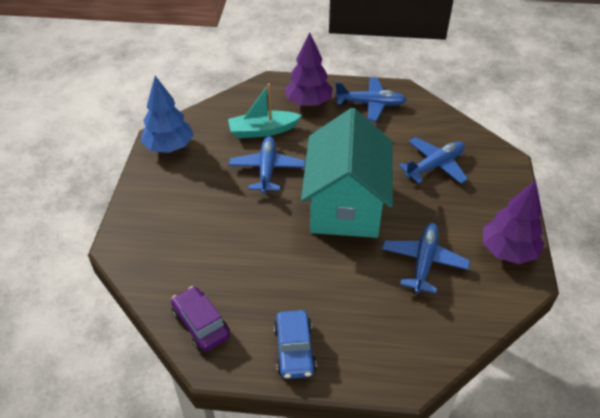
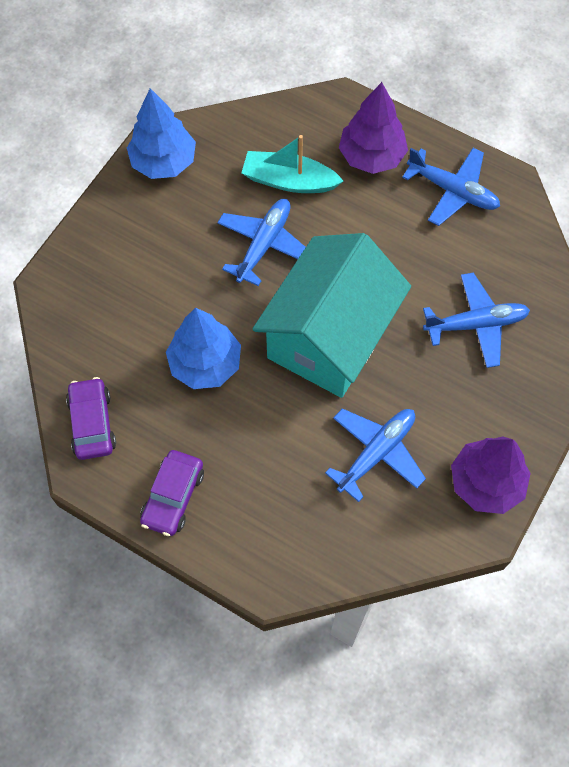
camera: 25 degrees right, 20 degrees up
(267, 253) = (205, 364): none -> blue tree
(294, 350) = (173, 497): blue car -> purple car

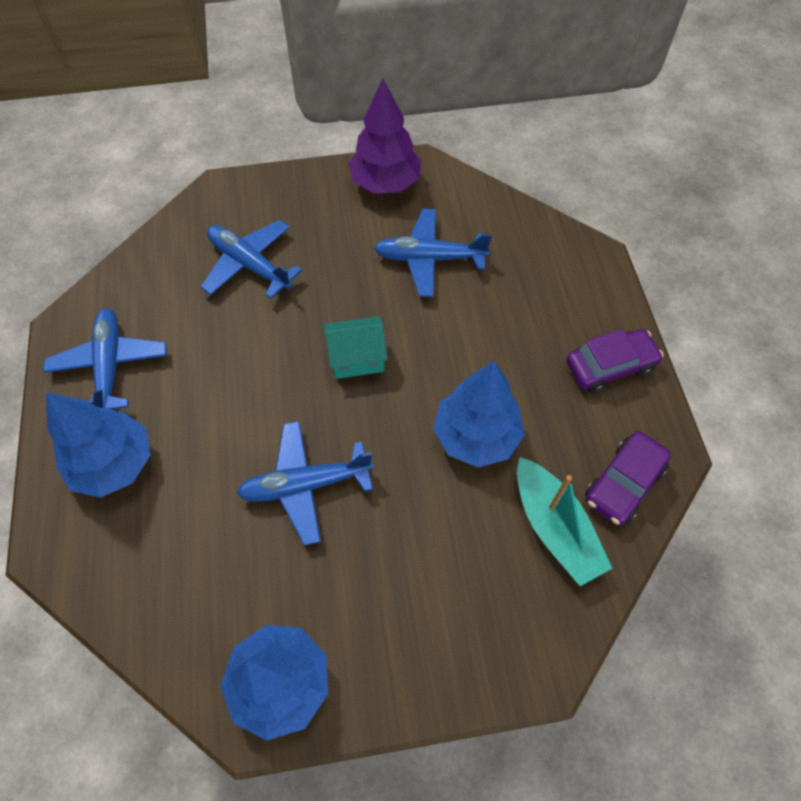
camera: 130 degrees left, 5 degrees down
(289, 181) = (205, 521): turquoise boat -> turquoise boat (554, 528)
(329, 337) = (357, 358): turquoise house -> turquoise house, size x0.42
(371, 156) = (114, 463): purple tree -> blue tree

